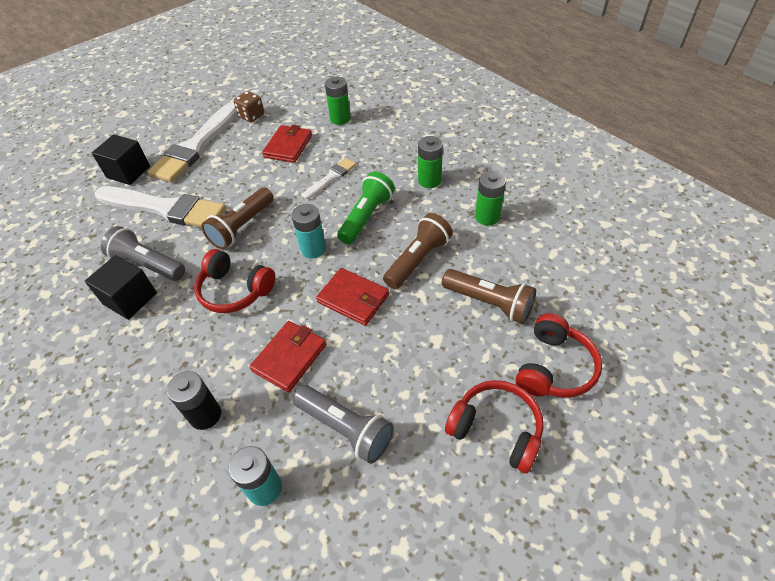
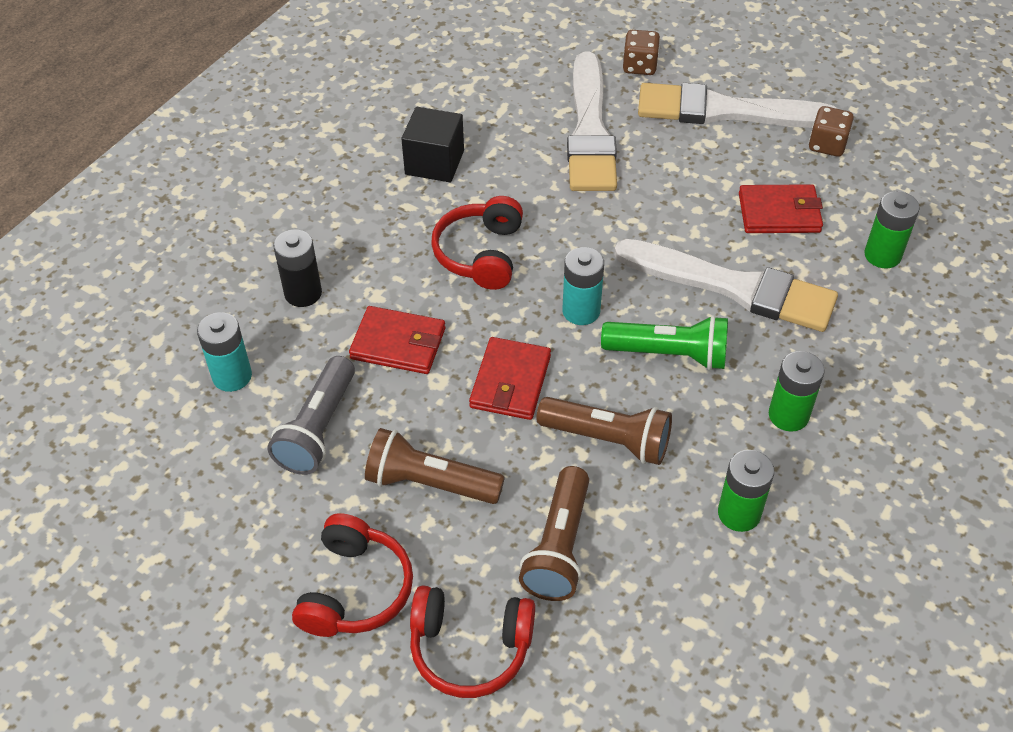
camera: 70 degrees right, 0 degrees up
(128, 172) = (639, 66): black cube -> brown dice
(148, 264) = (490, 155): grey flashlight -> none
(242, 227) = (590, 220): brown flashlight -> brown flashlight (429, 483)
(331, 178) = (734, 287): white brush -> white brush, size x2.04

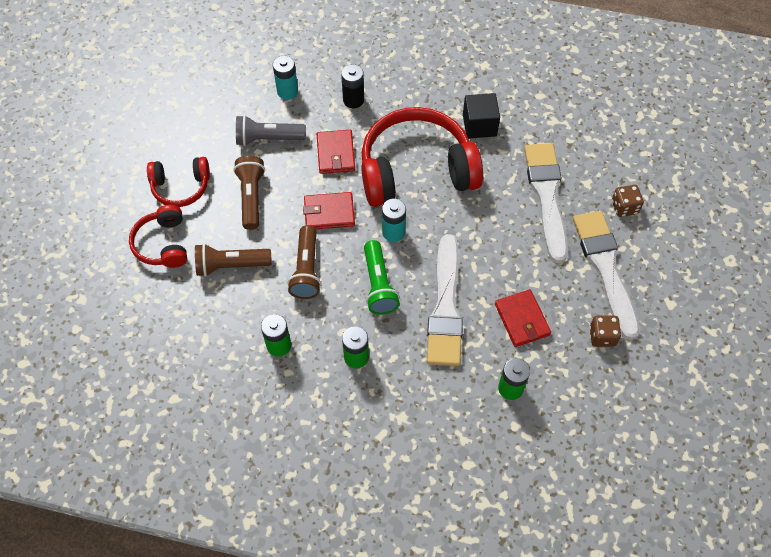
camera: 70 degrees right, 10 degrees up
(480, 254) = (416, 170): red headphones -> red headphones, size x1.94
(590, 131) = (546, 196): white brush -> white brush turned 105 degrees clockwise

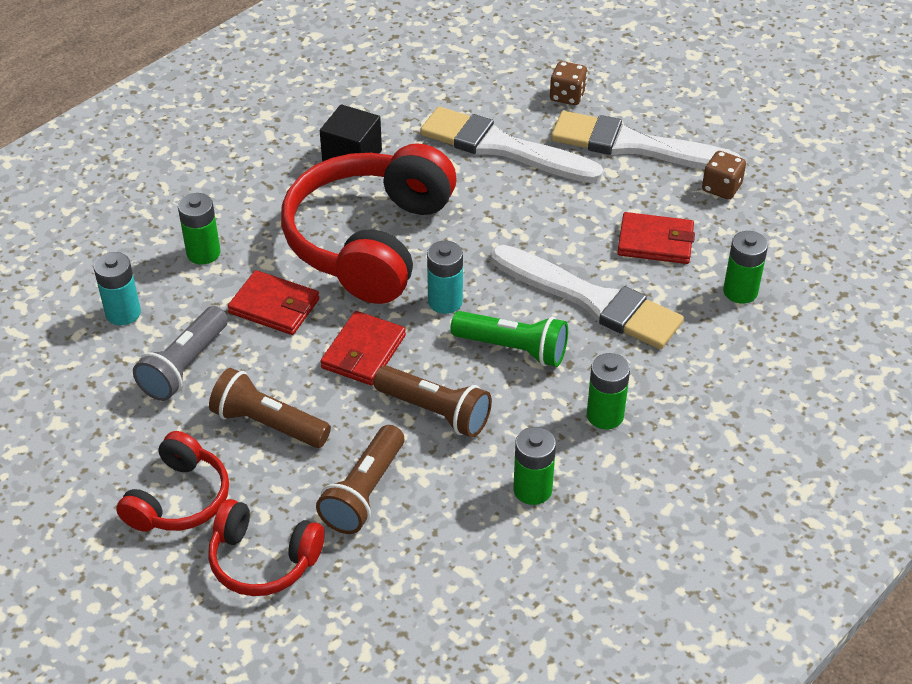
camera: 60 degrees left, 15 degrees down
(353, 100) = (203, 253): black battery -> green battery

